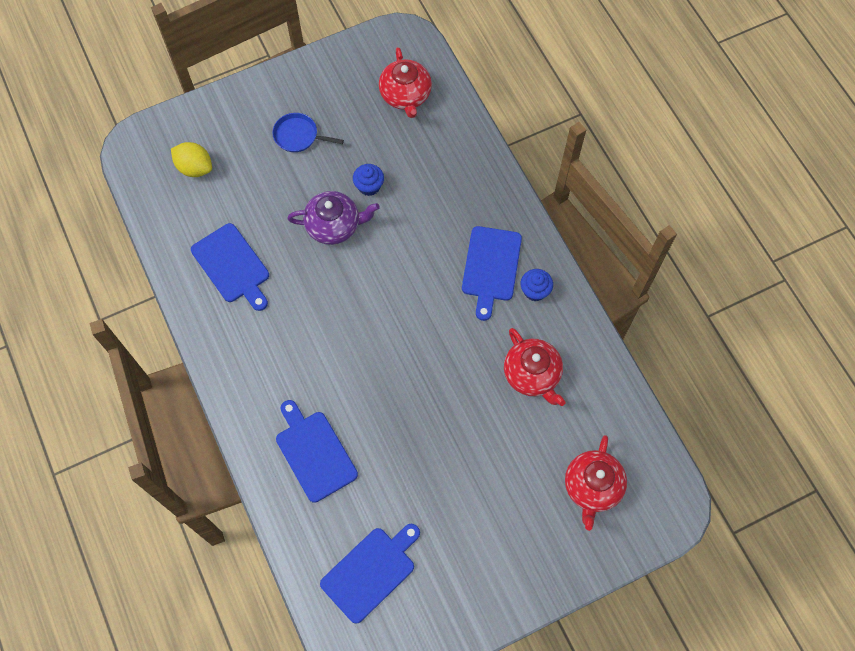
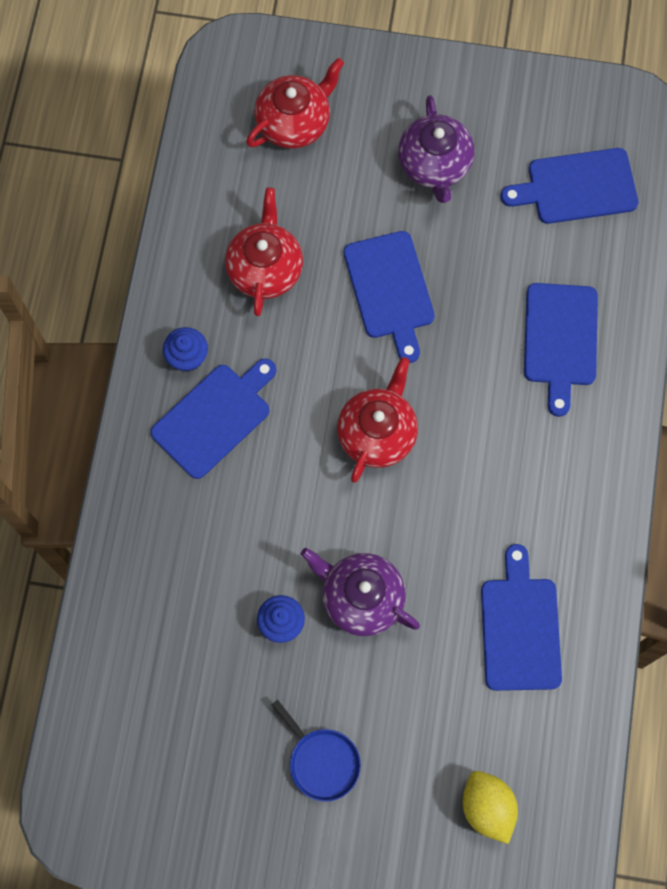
camera: 145 degrees left, 5 degrees up
(405, 95) = (141, 725): red teapot -> red teapot (377, 433)
(445, 413) = (390, 290): none -> blue cutting board
(477, 521) = (435, 165): none -> purple teapot

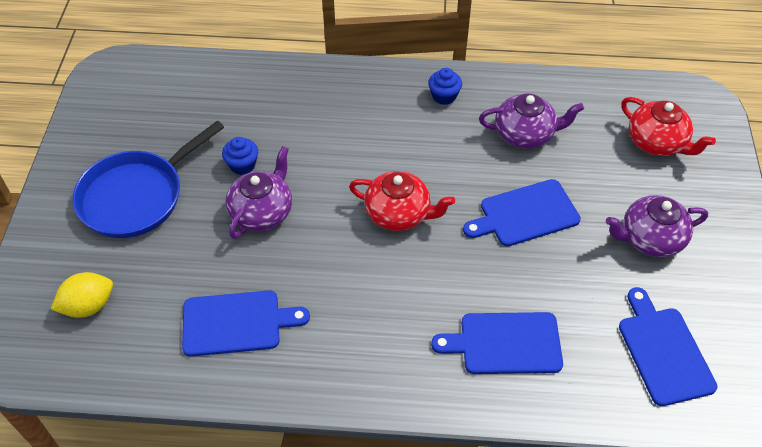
camera: 85 degrees right, 20 degrees down
(214, 417) = (399, 115): blue cutting board -> none
(265, 268) = (525, 134): red teapot -> purple teapot
(322, 761) = (136, 196): blue pan -> blue pan, size x1.95

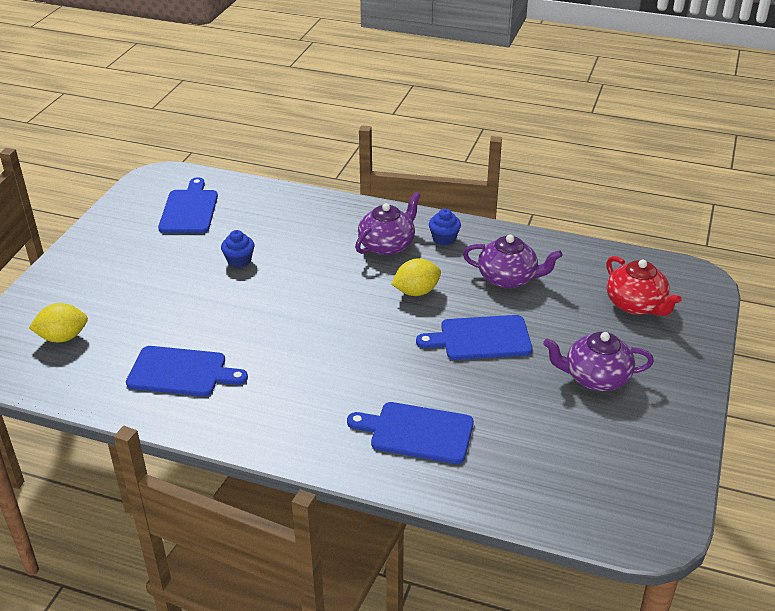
camera: 15 degrees right, 15 degrees down
(136, 196) = (138, 268): blue pan -> none
(262, 212) = (240, 297): purple teapot -> purple teapot (387, 245)
(399, 214) = (362, 318): red teapot -> none
(441, 169) = (416, 292): none -> yellow lemon
(663, 351) = (569, 468): blue cutting board -> blue cutting board (189, 210)

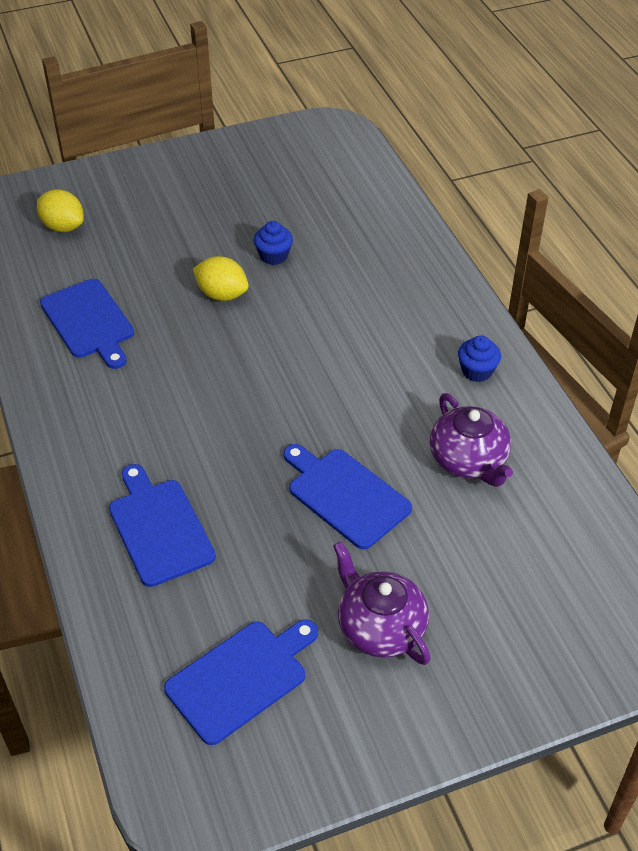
camera: 50 degrees right, 10 degrees up
(189, 210) = (309, 177): blue cutting board -> blue cutting board (241, 678)
(387, 245) = (415, 337): purple teapot -> none
(416, 292) = (365, 403): yellow lemon -> yellow lemon (222, 294)
(636, 305) = (549, 597): red teapot -> none

